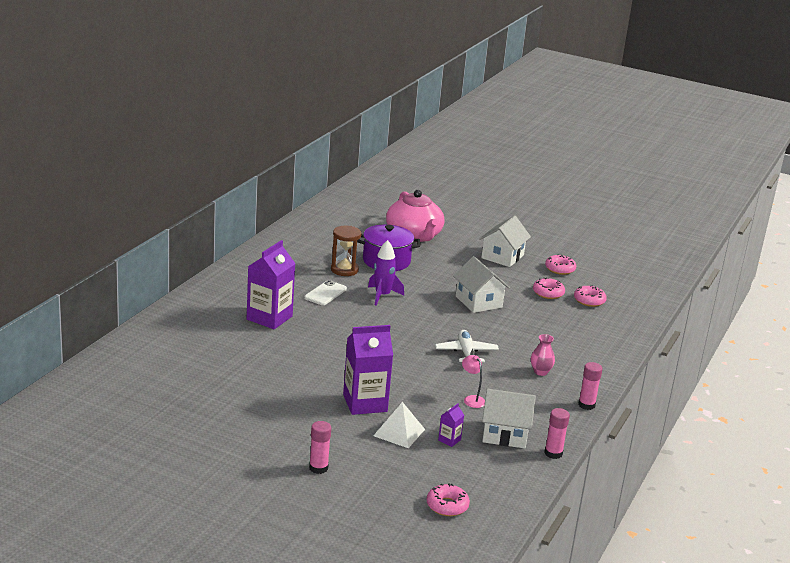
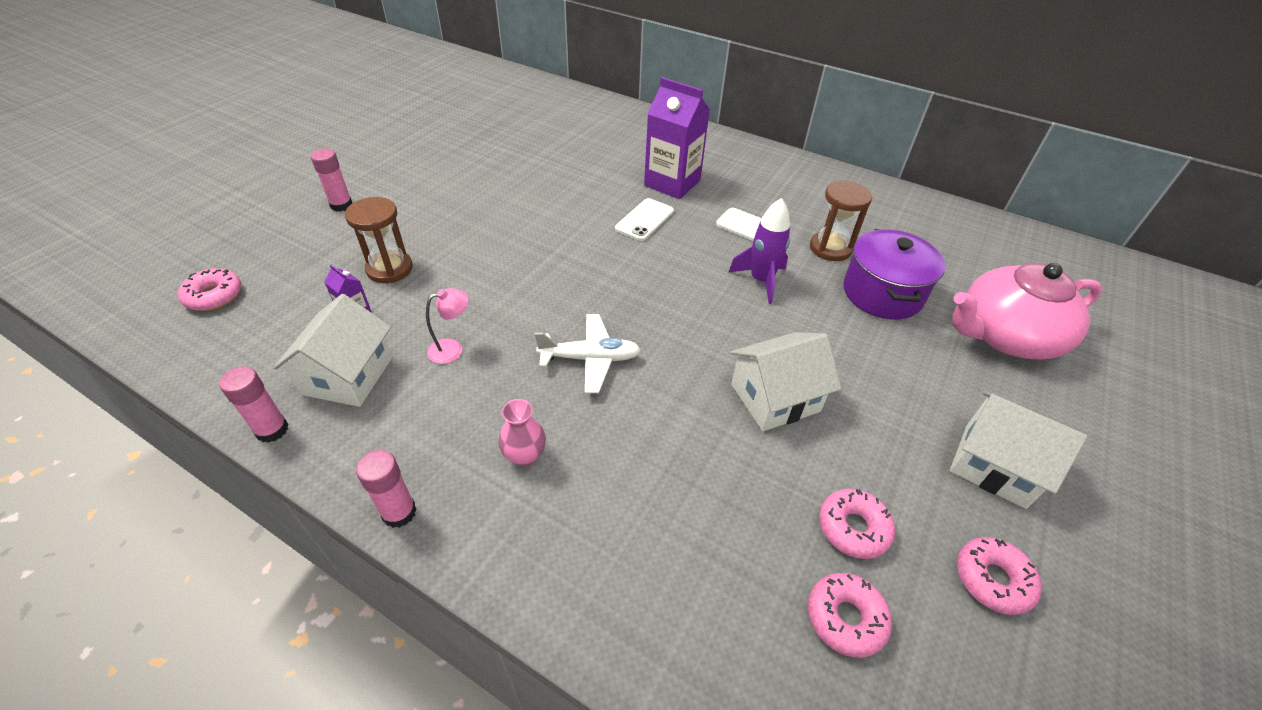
camera: 95 degrees right, 20 degrees up
(321, 331) = (644, 220): none -> white phone
(365, 403) = (464, 245): purple carton -> none
(399, 432) = (389, 269): white pyramid -> brown hourglass

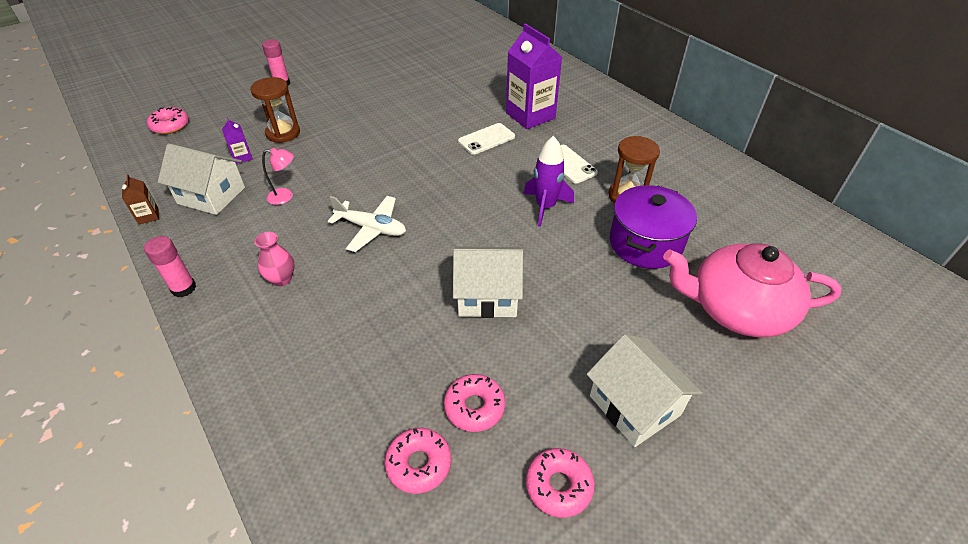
camera: 25 degrees right, 0 degrees up
(272, 430) = (148, 216): pink glue stick -> brown carton
(348, 375) = (211, 195): white house -> white house turned 75 degrees clockwise

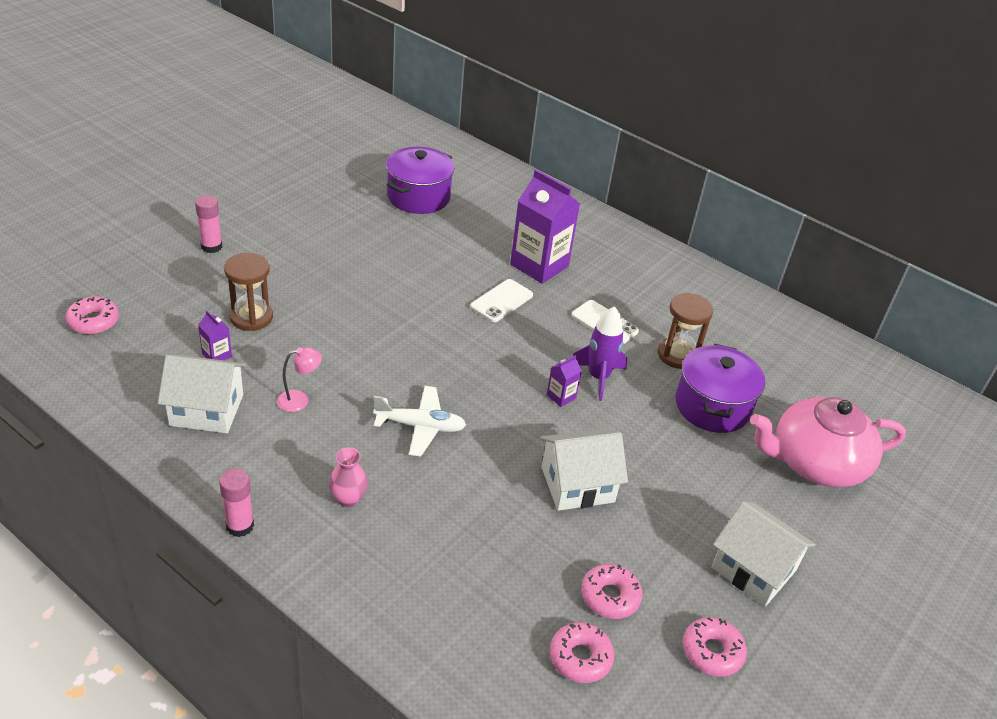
camera: 20 degrees left, 5 degrees down
(148, 216) = (141, 446): brown carton -> none
(454, 61) = (418, 197): none -> purple pot
(505, 219) = (561, 396): none -> purple carton

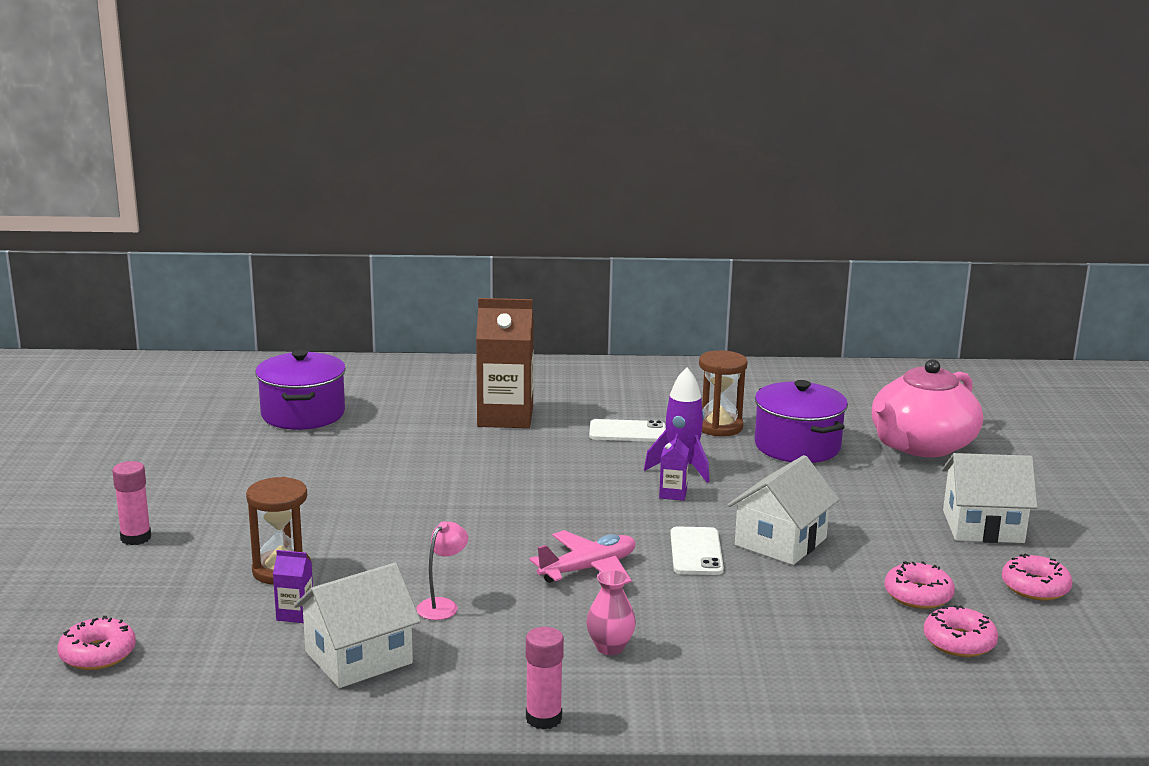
camera: 35 degrees left, 20 degrees down
(420, 426) = (588, 569): white plane -> pink plane
(501, 301) = (513, 454): white phone -> white phone (696, 552)
(539, 265) = (505, 417): purple carton -> brown carton

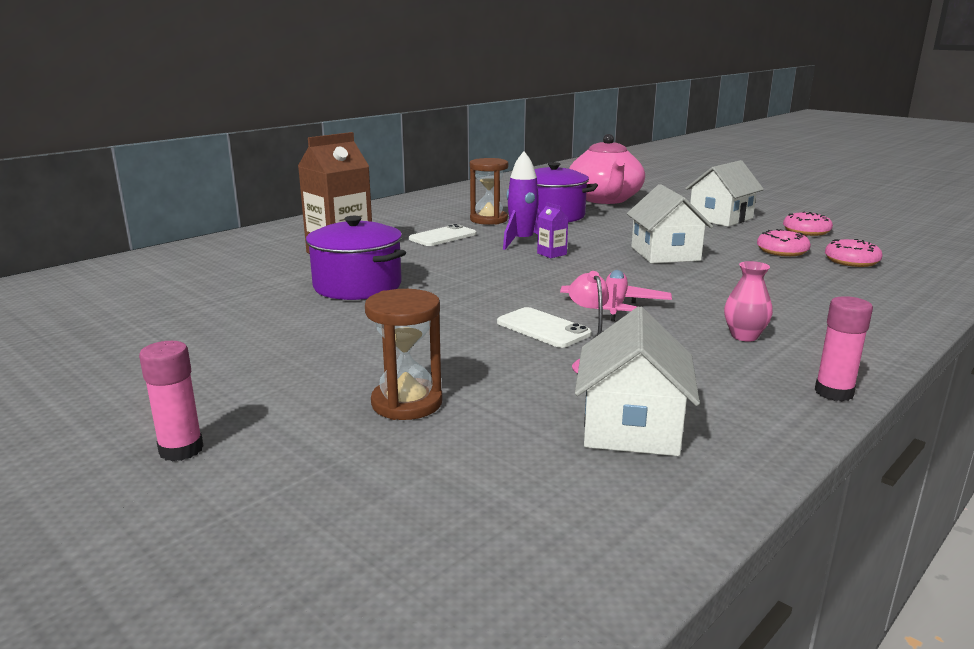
camera: 45 degrees left, 0 degrees up
(98, 654) = (395, 576): pink donut -> none
(295, 614) = (502, 426): purple carton -> none
(303, 414) = (154, 300): purple pot -> purple pot (357, 286)
(696, 552) = (642, 273): white phone -> white phone (543, 328)

